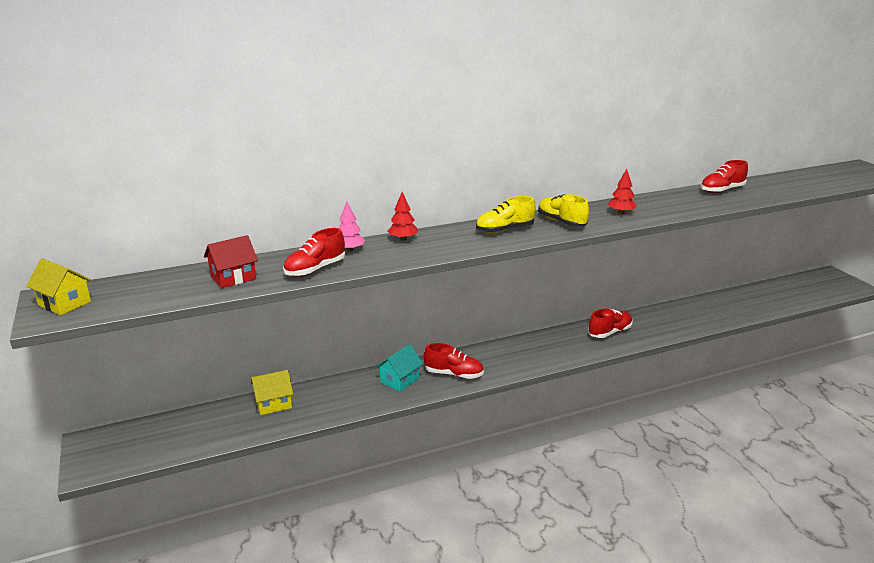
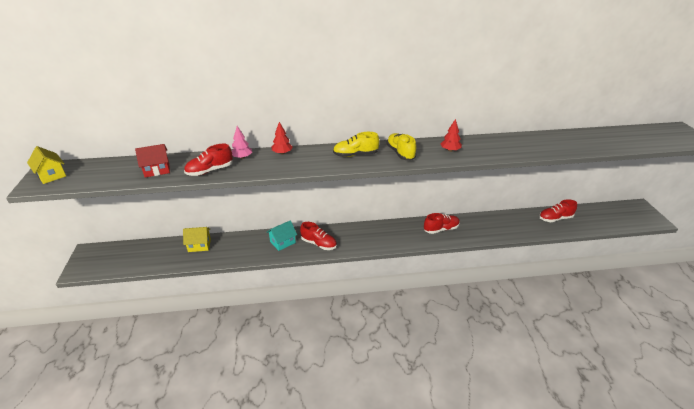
camera: 15 degrees right, 10 degrees up
(722, 190) = (543, 139): red shoe -> red shoe (555, 218)

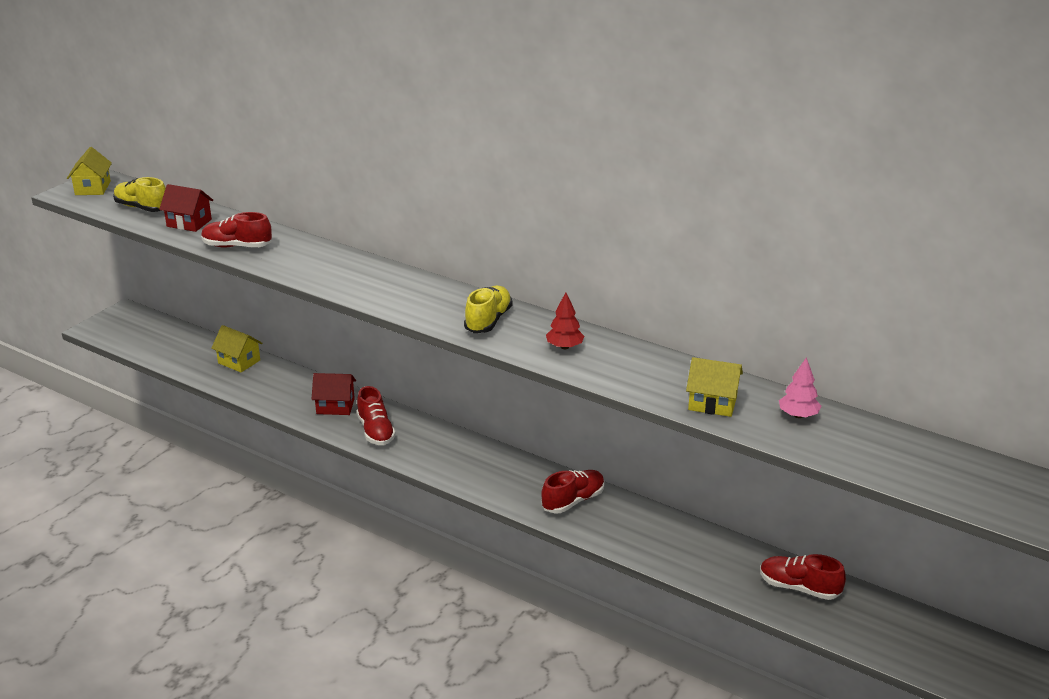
camera: 40 degrees right, 5 degrees down
(242, 157) = (293, 245): pink tree -> pink tree (798, 415)
(282, 153) = (345, 258): red tree -> none
(282, 242) = (335, 406): turquoise house -> red house
(355, 155) = (427, 298): yellow shoe -> yellow shoe (142, 208)
(441, 229) = (573, 501): red shoe -> red shoe turned 60 degrees counterclockwise
(539, 147) = (712, 403): none -> yellow house

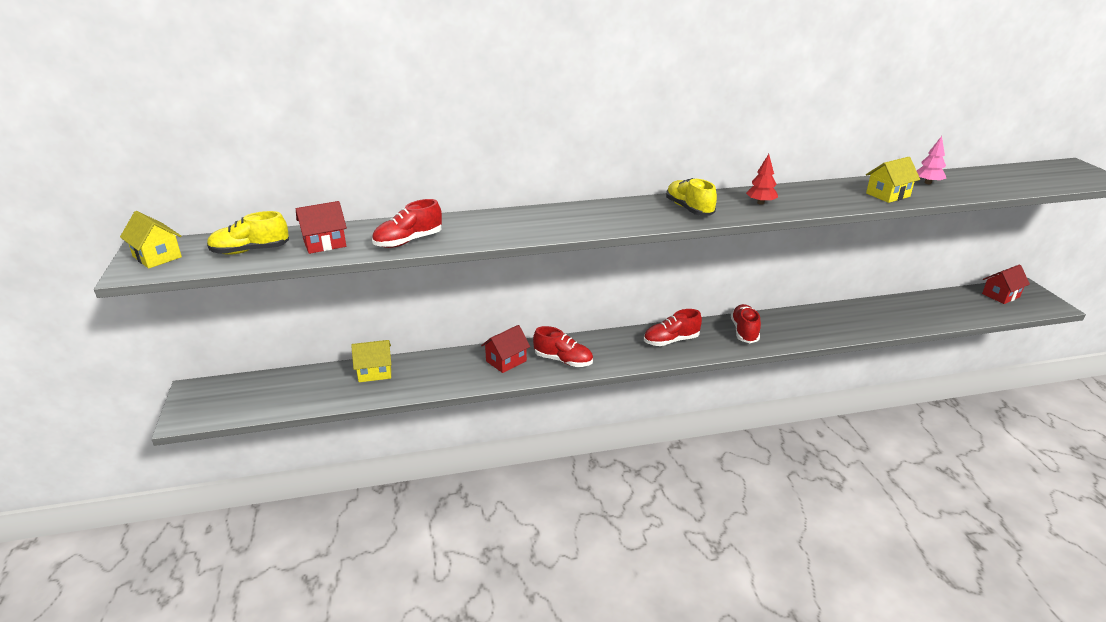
camera: 45 degrees left, 0 degrees up
(799, 588) = (908, 309): red shoe -> red shoe (671, 341)
(962, 647) = (1000, 295): none -> red house

